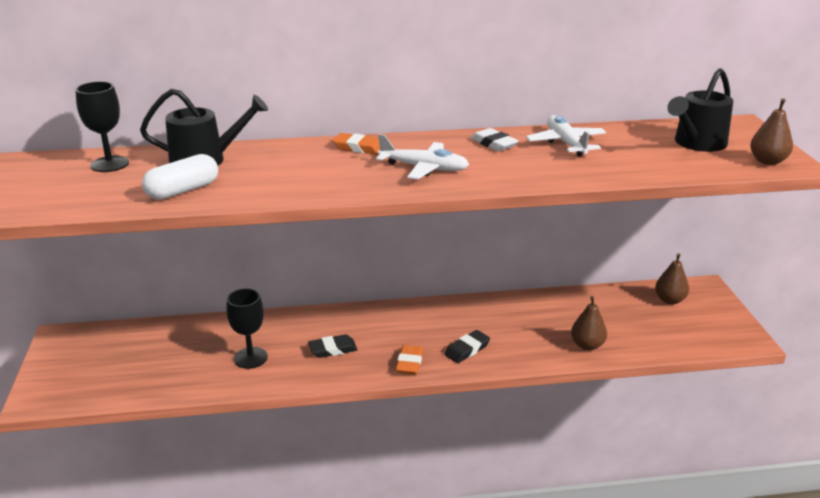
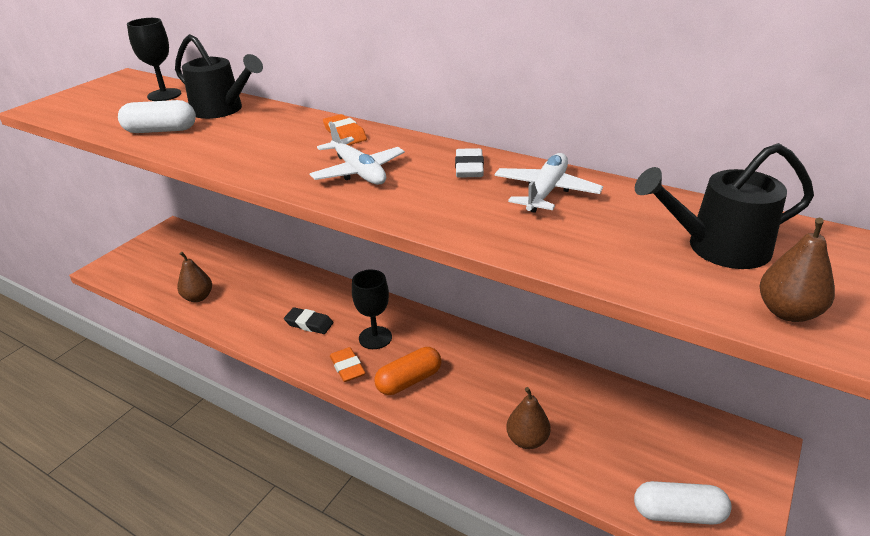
camera: 40 degrees right, 5 degrees up
(250, 358) = (249, 301): black goblet -> black goblet (375, 338)
(409, 363) = (347, 367): orange eraser -> orange eraser turned 75 degrees counterclockwise
(467, 349) = (409, 381): black eraser -> orange capsule
(669, 300) = (691, 438): brown pear -> brown pear (198, 297)
(706, 340) = (678, 513): none -> white capsule

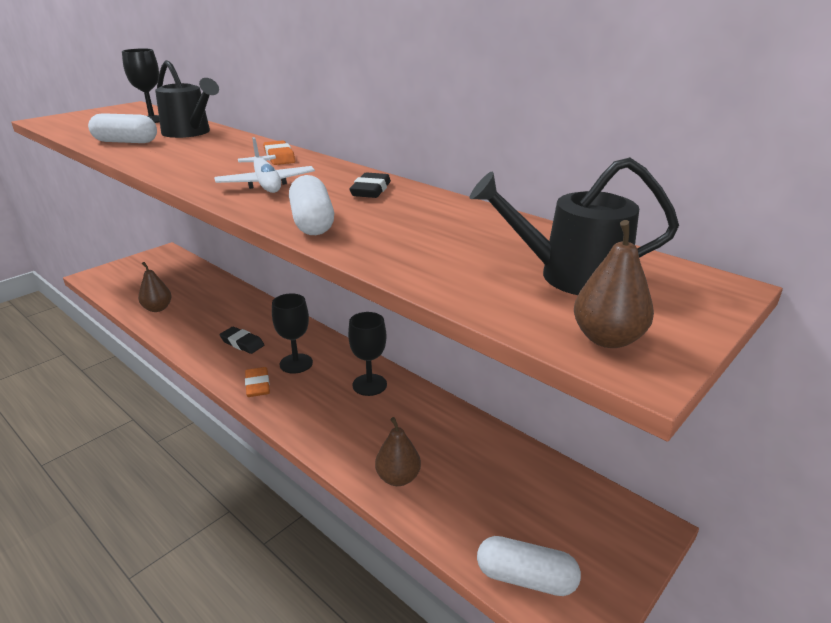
camera: 10 degrees right, 5 degrees down
(409, 381) = (309, 405): orange capsule -> none
(441, 216) = (312, 222): none -> white capsule
(458, 349) = (369, 385): none -> black goblet
(469, 168) = (371, 190): white eraser -> black eraser
(546, 192) = (429, 214): white plane -> none

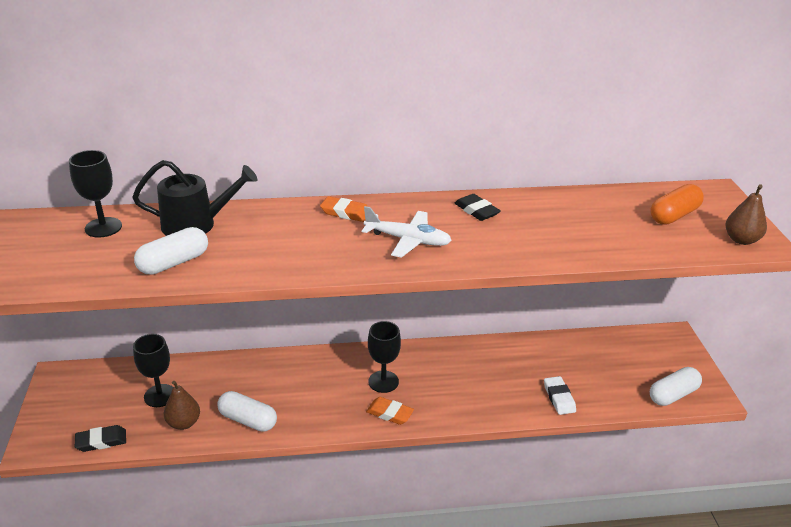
camera: 50 degrees left, 5 degrees up
(242, 343) = (317, 396): black eraser -> black eraser (101, 441)
(312, 222) = (513, 252): white capsule -> white capsule (248, 420)
(369, 385) = (452, 361): black goblet -> black goblet (160, 395)
(398, 478) = (559, 398): brown pear -> white eraser
(572, 276) = (674, 215): black watering can -> orange capsule

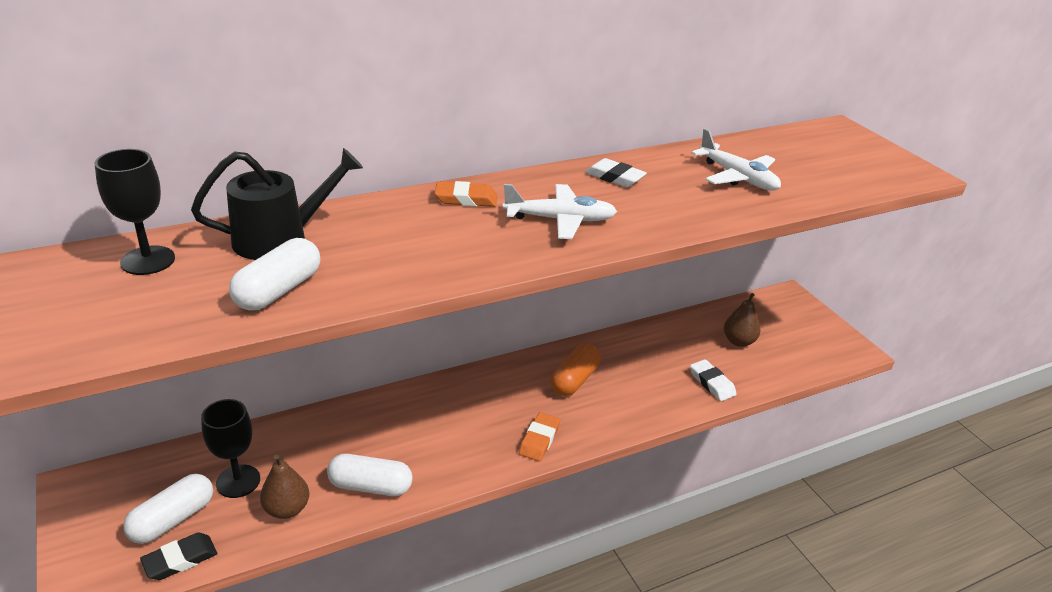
camera: 20 degrees left, 0 degrees up
(383, 381) = (514, 405): black goblet -> none
(389, 413) = (539, 440): orange eraser -> orange eraser turned 75 degrees counterclockwise
(476, 211) = (615, 177): black eraser -> white eraser
(584, 225) = (737, 177): none -> white plane
(673, 395) = (819, 357): white capsule -> white capsule (173, 519)
(674, 215) = (817, 156): orange capsule -> orange capsule (574, 380)
(741, 240) = (896, 172): brown pear -> brown pear (738, 341)

